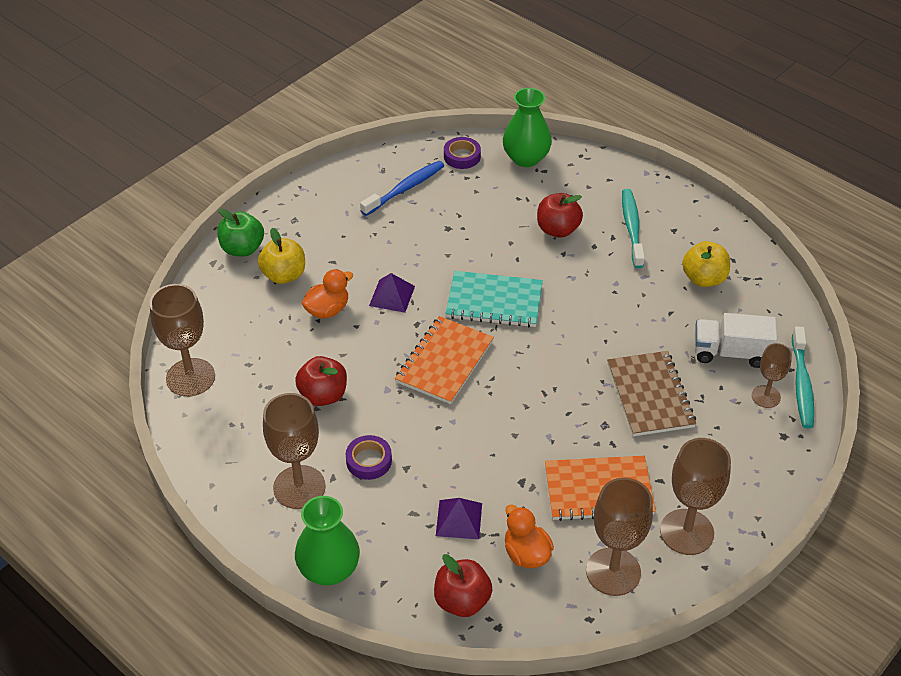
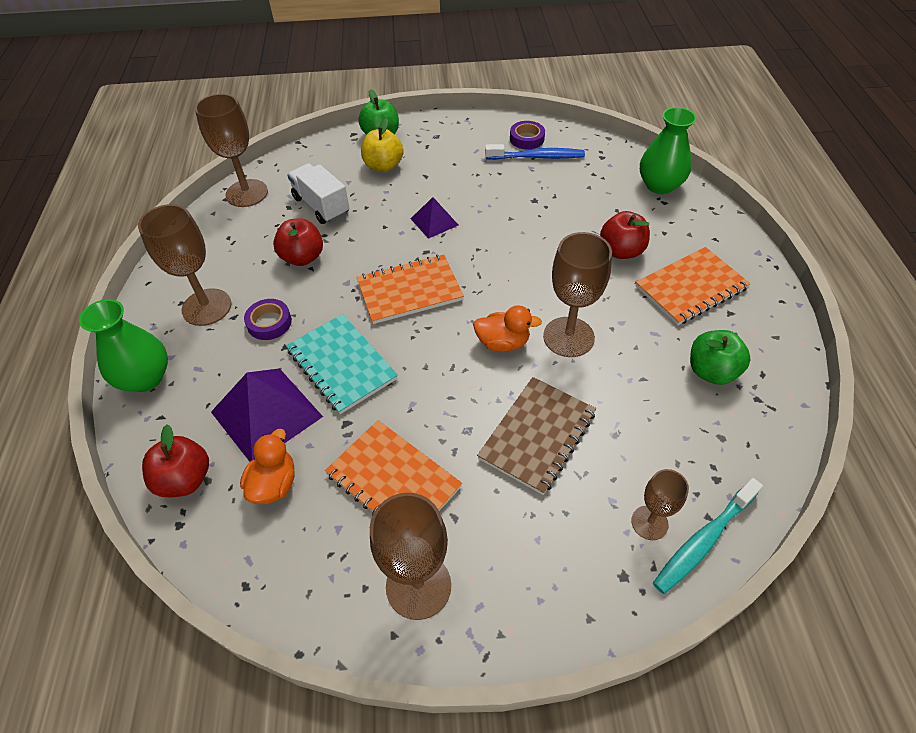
camera: 45 degrees right, 5 degrees up
(327, 310) = (380, 204): orange duck -> orange duck (503, 342)
(459, 519) = (266, 414): purple pyramid -> purple pyramid, size x1.81
(462, 156) = (608, 158): purple tape -> purple tape (527, 139)
(494, 301) = (502, 272): turquoise notebook -> turquoise notebook (342, 364)
(613, 571) = (315, 562): brown goblet -> brown goblet (568, 337)
(632, 228) = (691, 287): turquoise toothbrush -> orange notebook
(703, 279) = (711, 371): yellow apple -> green apple
(730, 353) = (660, 455): white truck -> white truck (321, 206)

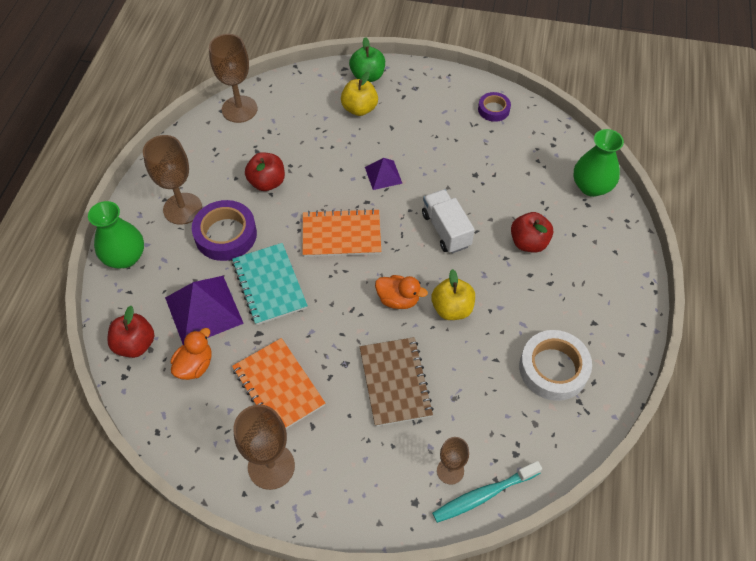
camera: 15 degrees right, 5 degrees up
(269, 323) = (225, 235): purple tape -> purple tape, size x1.75
(321, 206) = (296, 136): white truck -> white truck (446, 230)
(537, 157) = (495, 131): blue toothbrush -> none
(537, 435) = (395, 382): brown notebook -> brown notebook turned 60 degrees counterclockwise
(568, 337) = (452, 308): brown goblet -> yellow apple
(691, 287) = (572, 291): orange notebook -> none
(711, 371) = (553, 368): green apple -> white tape

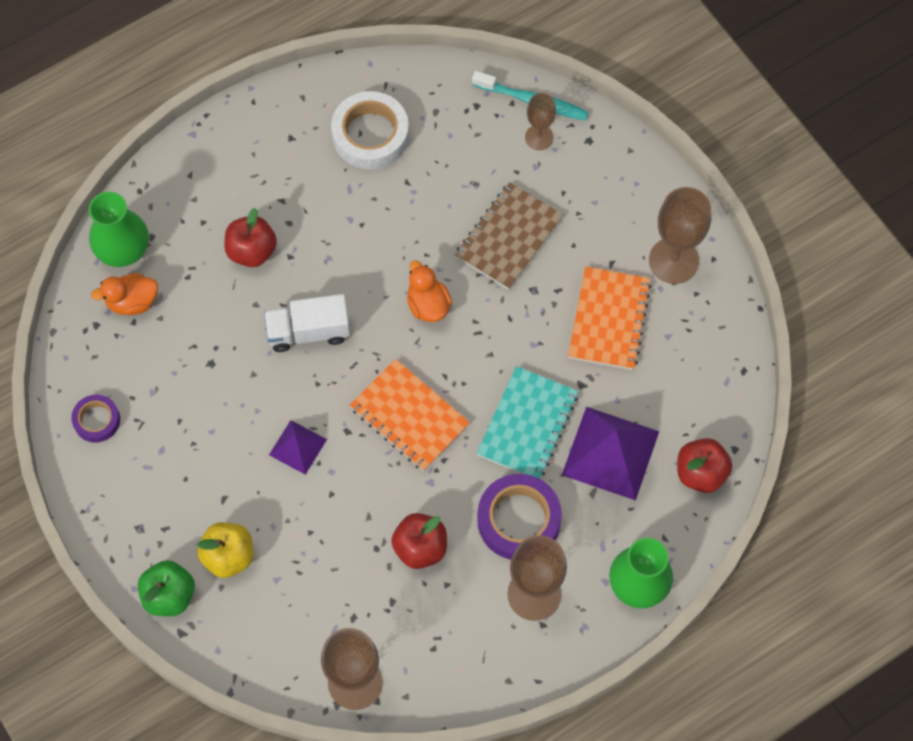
camera: 135 degrees left, 10 degrees up
(195, 365) = (663, 403): orange duck -> orange duck (132, 302)
(446, 230) = (309, 331): white truck -> white truck turned 60 degrees clockwise
(452, 308) = (391, 255): yellow apple -> none

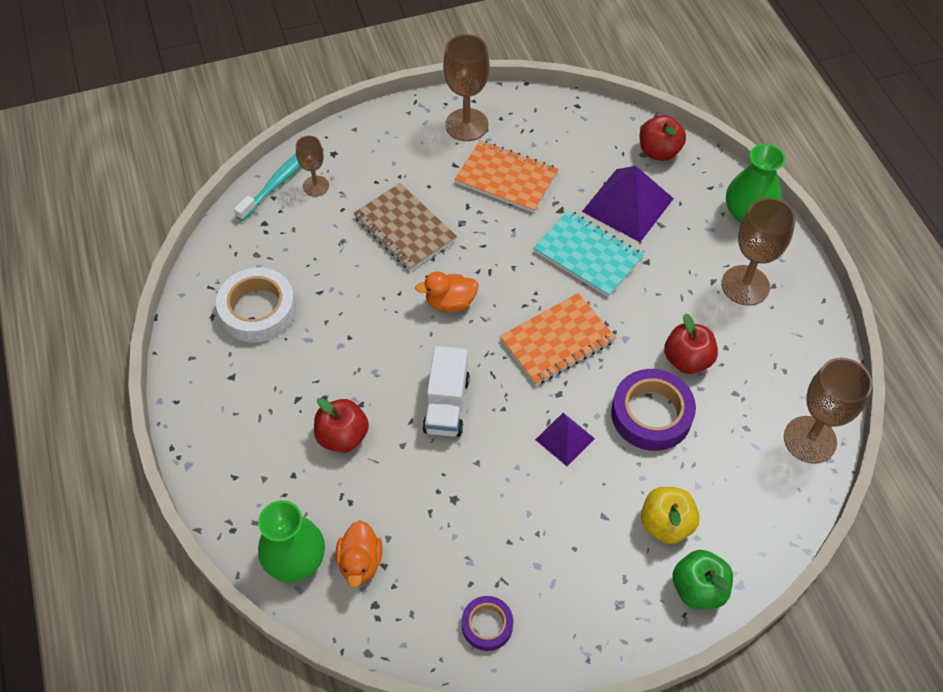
camera: 75 degrees left, 10 degrees down
(518, 520) = (675, 281): purple tape -> purple tape (651, 414)

